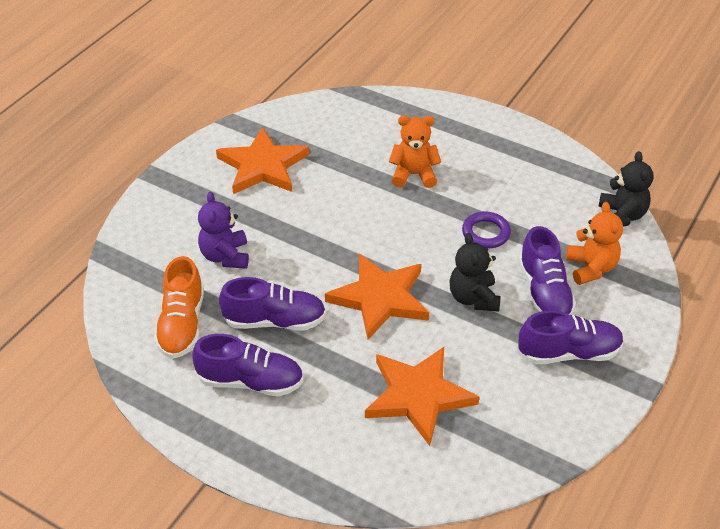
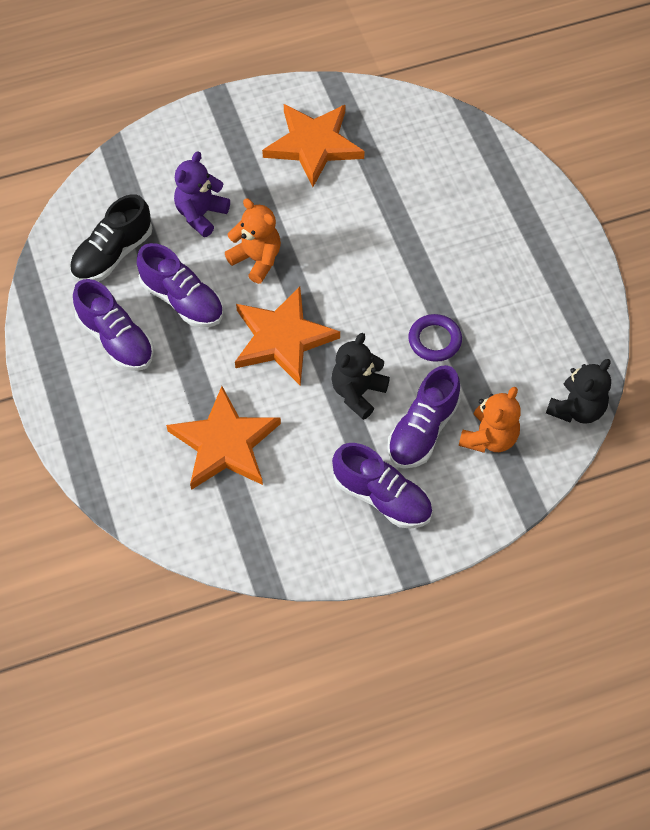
camera: 40 degrees right, 15 degrees up
(182, 324) = (112, 254): orange shoe -> black shoe
(413, 175) = (433, 240): orange teddy bear -> orange teddy bear (256, 259)

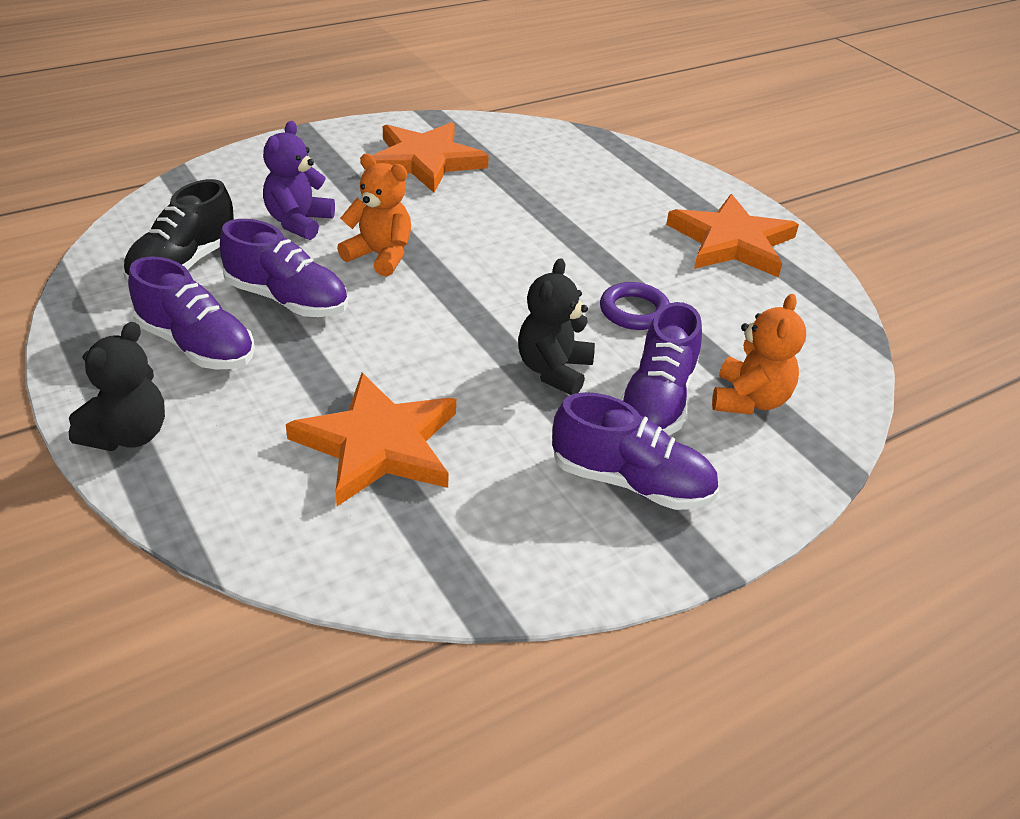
camera: 15 degrees left, 20 degrees down
(282, 338) = (433, 325): orange star -> orange star (731, 242)
(577, 409) = (844, 360): black teddy bear -> black teddy bear (128, 435)

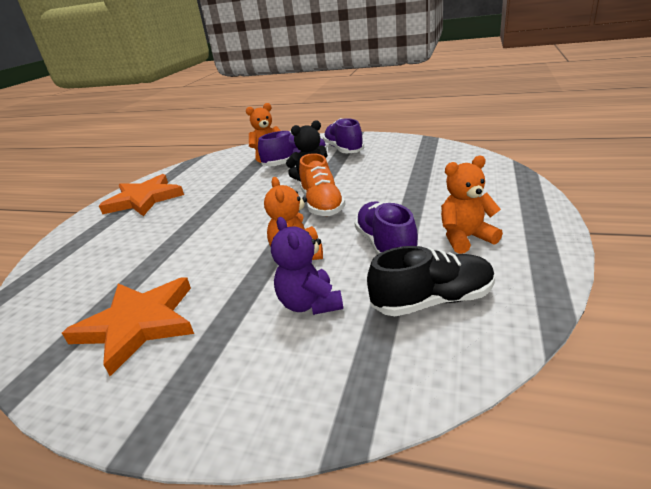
camera: 125 degrees left, 10 degrees down
(128, 435) = (532, 208): black teddy bear -> none
(196, 345) = (465, 238): purple shoe -> orange teddy bear
(298, 222) = (310, 304): purple teddy bear -> purple teddy bear turned 90 degrees clockwise
(378, 444) = (414, 176): orange star -> none
(453, 327) = (322, 204): none -> orange shoe
(634, 311) = (242, 188): purple ring -> none

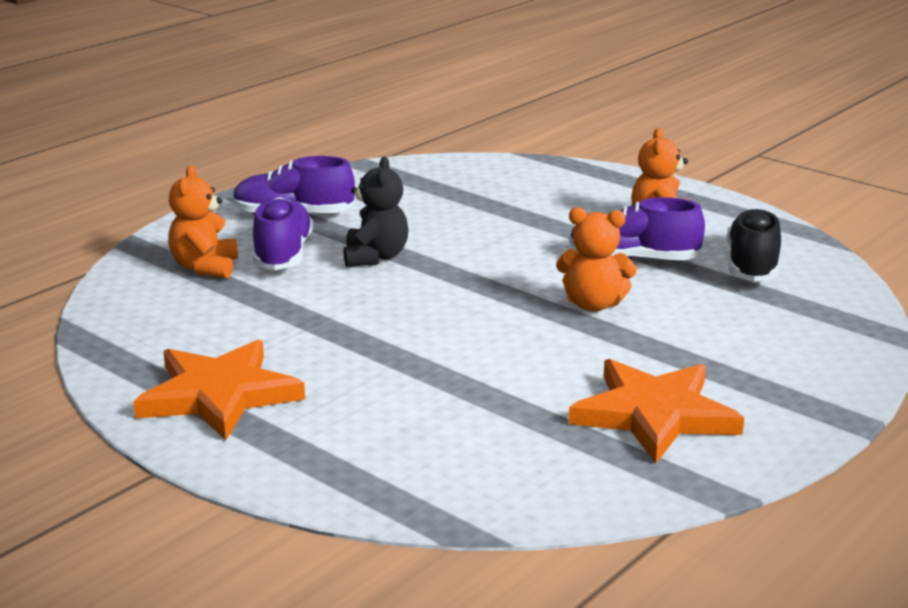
camera: 70 degrees left, 5 degrees down
(310, 304) = (705, 316): purple teddy bear -> none
(322, 204) = (477, 267): orange shoe -> none

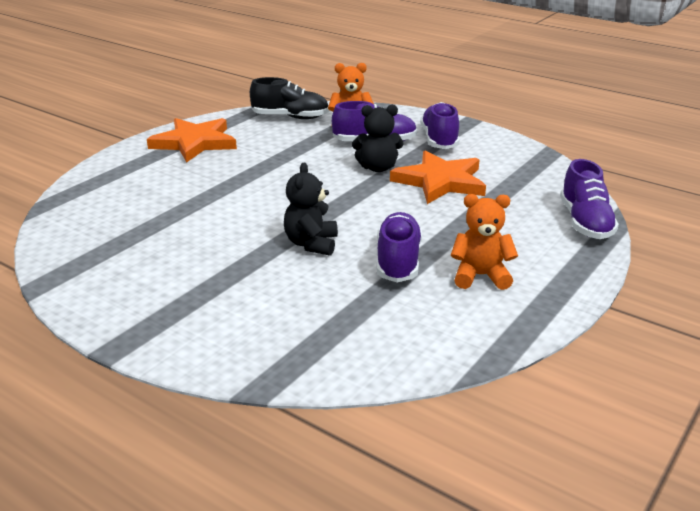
camera: 85 degrees right, 5 degrees up
(545, 169) = (585, 222): none -> purple shoe
(593, 304) = (311, 244): orange teddy bear -> black teddy bear
(654, 415) = (144, 265): orange star -> orange star (440, 181)
(752, 266) = (400, 320): black shoe -> black shoe (290, 117)

